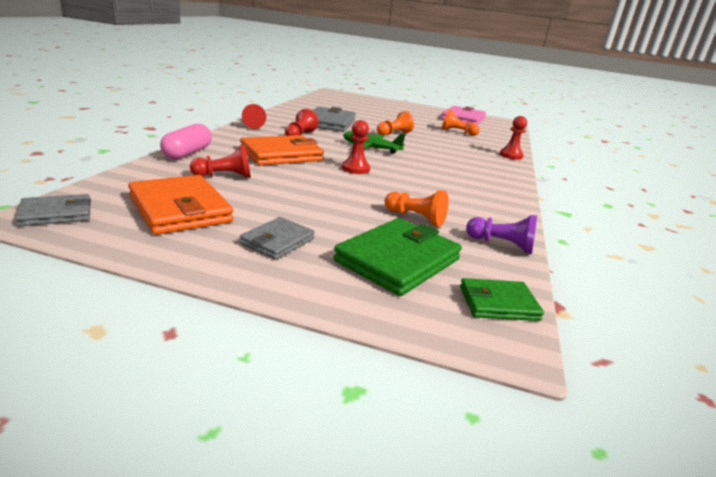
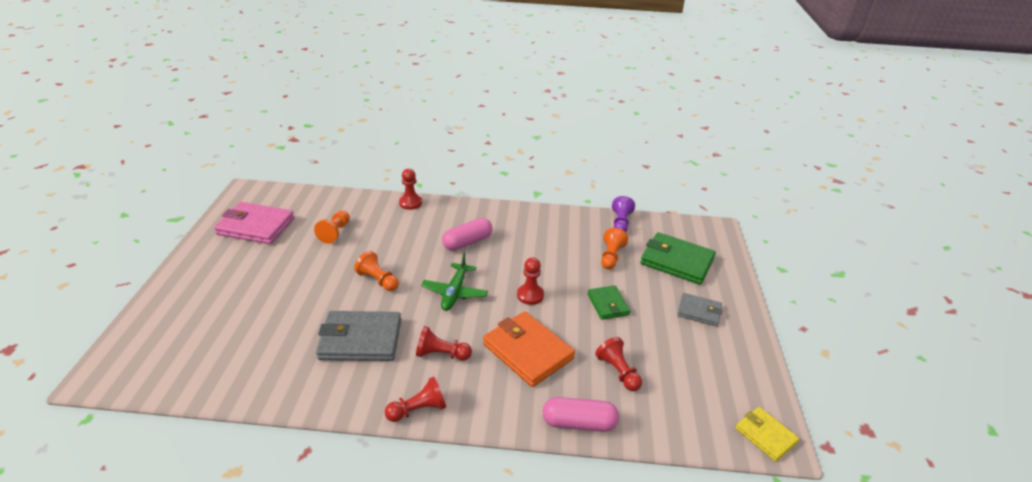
camera: 100 degrees left, 10 degrees up
(56, 214) = (765, 435): grey wallet -> yellow wallet
(180, 209) = (699, 372): orange wallet -> none
(446, 163) = (467, 242): none -> pink capsule
(498, 303) = (689, 228): green wallet -> green wallet (608, 304)

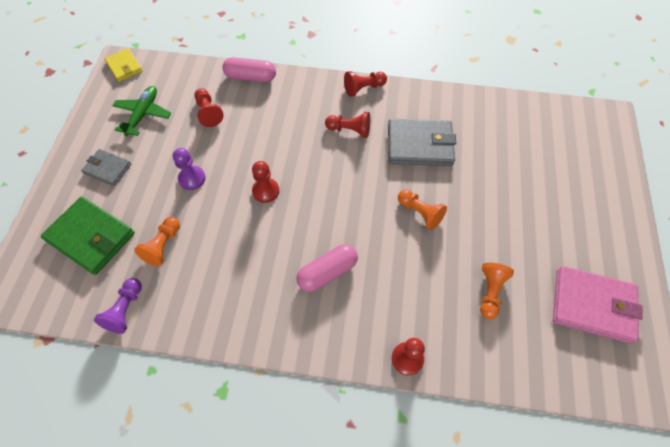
camera: 175 degrees left, 25 degrees up
(454, 292) = (340, 195): green plane -> green plane (143, 114)
(527, 351) = (278, 131): orange wallet -> none
(608, 304) = (192, 178): green wallet -> purple pawn

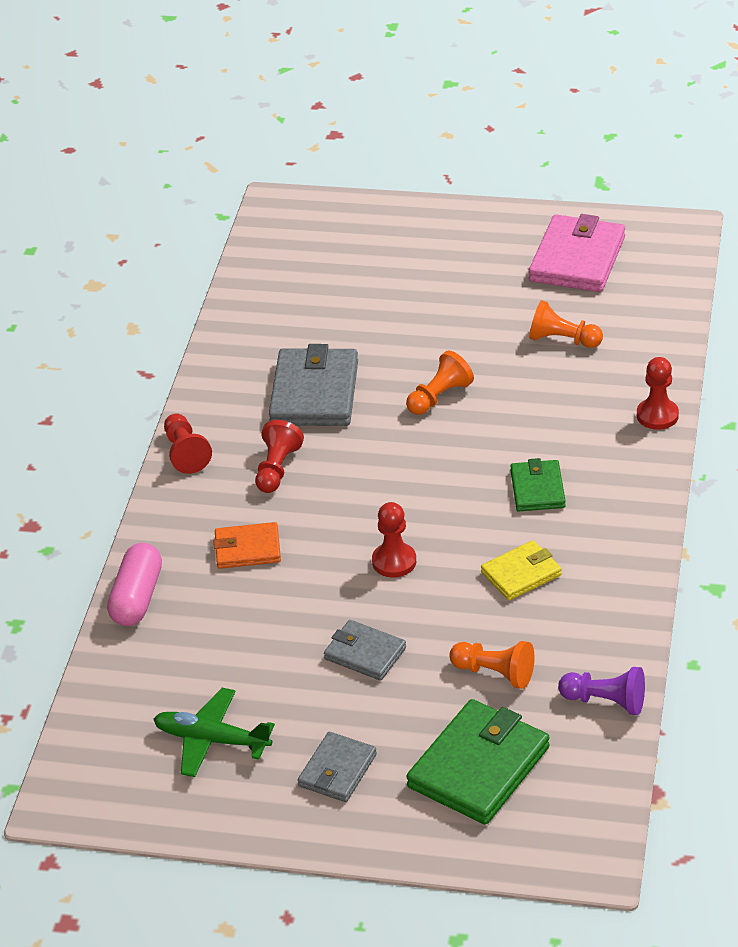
camera: 85 degrees left, 20 degrees down
(124, 67) = (78, 789): yellow wallet -> yellow wallet (521, 574)
(192, 178) = (365, 653): purple pawn -> grey wallet
(208, 113) = (218, 647): red pawn -> none
(283, 120) = (247, 549): none -> orange wallet
(327, 272) = (537, 489): pink capsule -> green wallet

